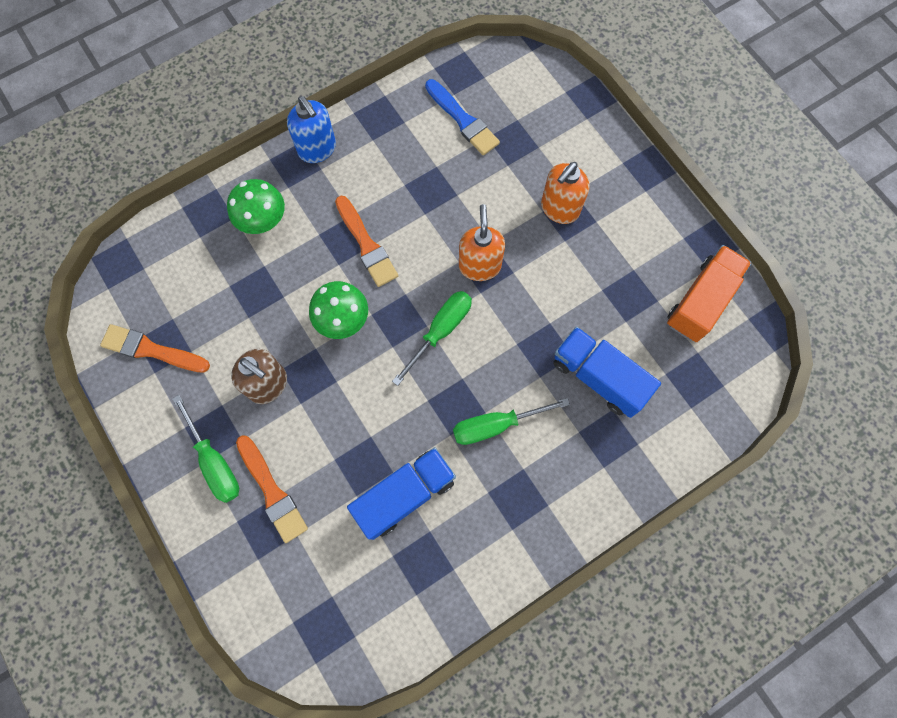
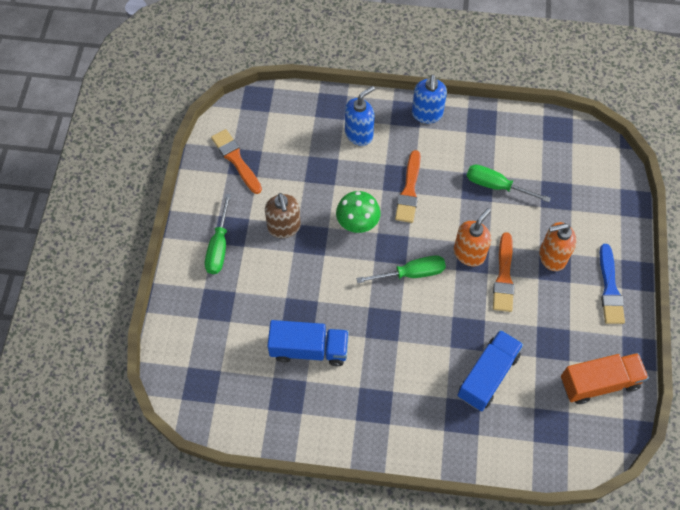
camera: 40 degrees right, 10 degrees down
(264, 222) = (359, 134): green mushroom -> blue soap dispenser
(272, 492) = (236, 288): orange brush -> orange brush (504, 276)
(463, 120) = (534, 159): blue brush -> blue brush (609, 288)
(495, 425) = (397, 353): green screwdriver -> green screwdriver (496, 186)
(598, 377) = (487, 376): blue truck -> blue truck turned 45 degrees clockwise

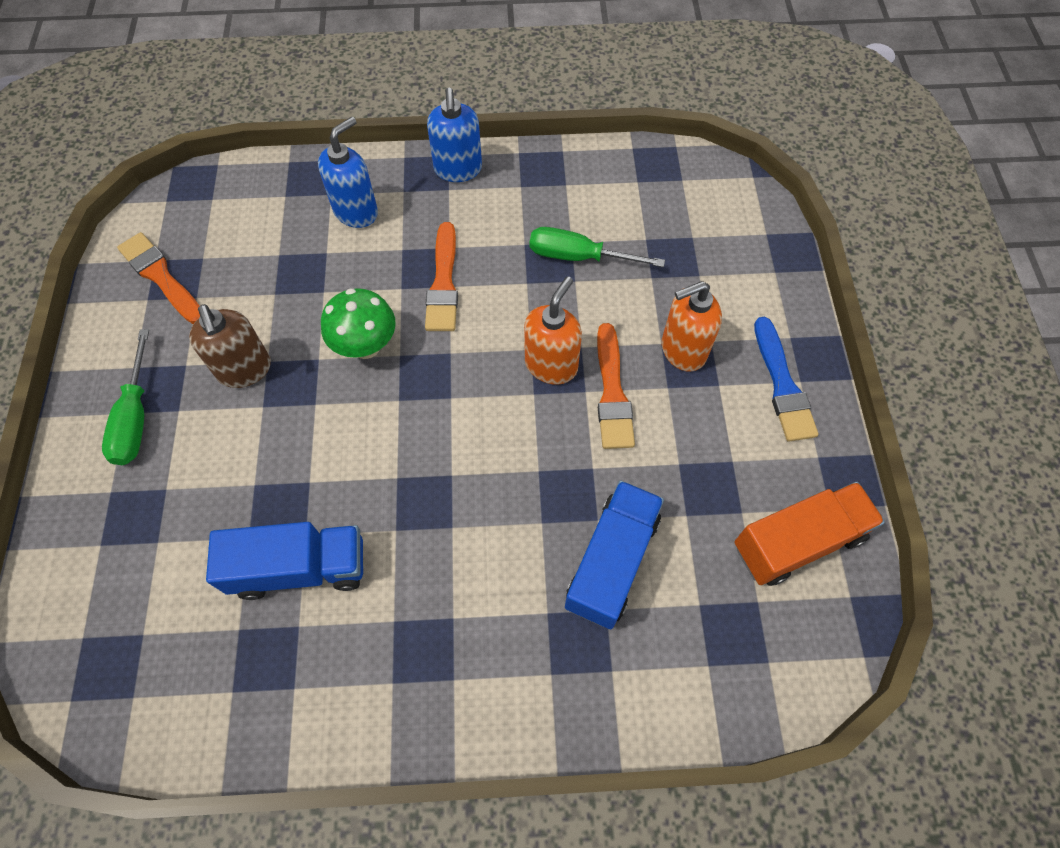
camera: 10 degrees left, 0 degrees up
(411, 273) = (462, 411): green screwdriver -> none

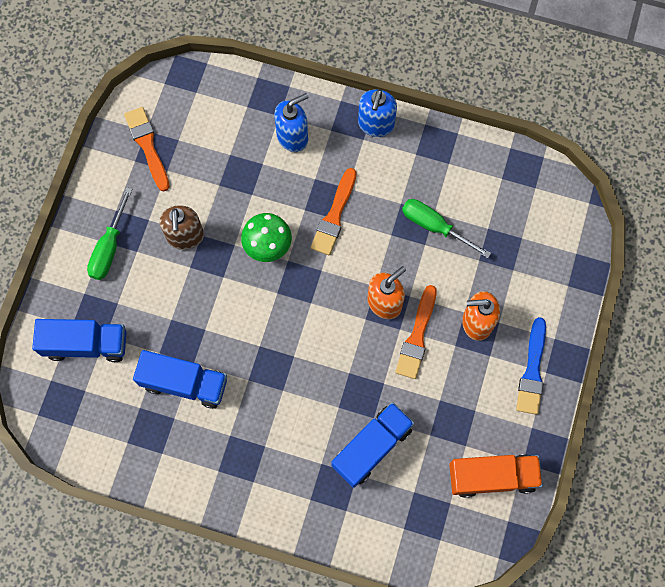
camera: 20 degrees right, 10 degrees up
(129, 563) = (86, 344): none -> blue truck

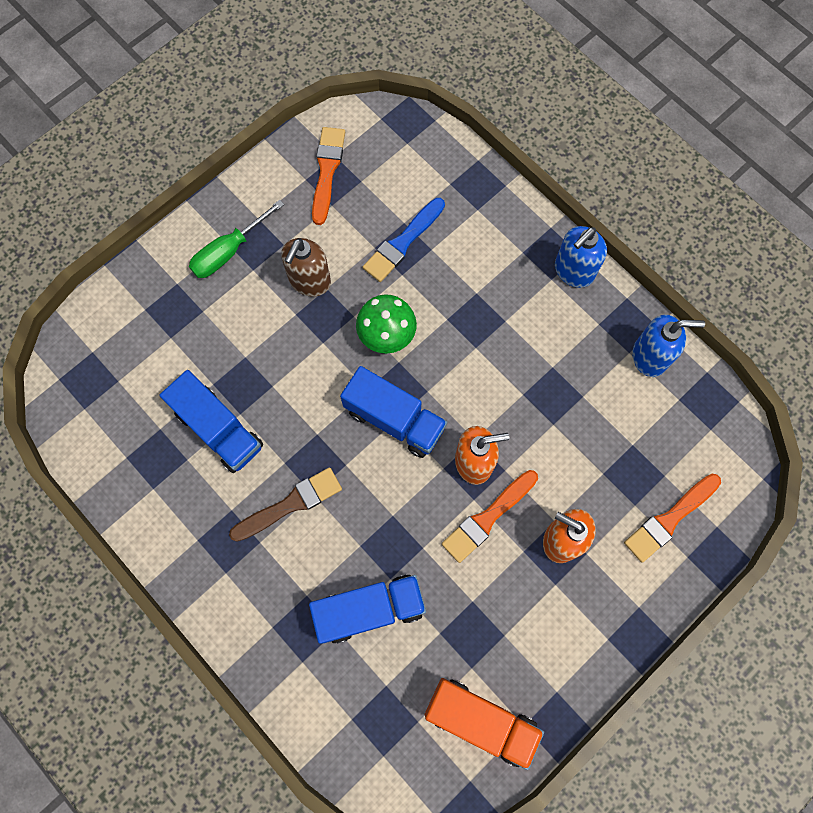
camera: 30 degrees right, 0 degrees up
(86, 344) = (147, 335): blue truck -> blue truck (394, 419)
(271, 406) = (290, 504): none -> brown brush
(292, 137) = (478, 238): blue soap dispenser -> blue soap dispenser (650, 356)
(334, 216) = (474, 342): orange brush -> orange brush (669, 519)
(434, 226) = (575, 411): green screwdriver -> none
(532, 371) = (593, 628): blue brush -> blue brush (402, 242)

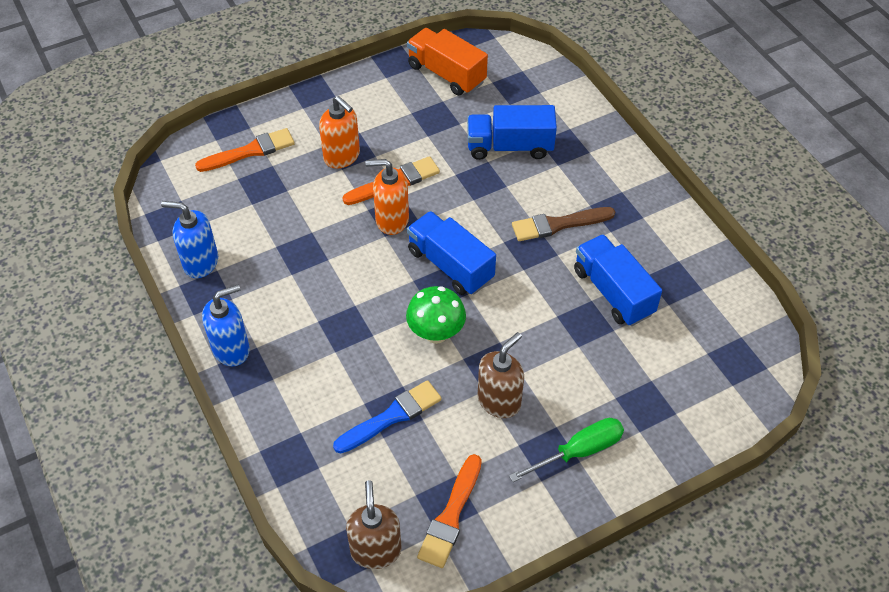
camera: 165 degrees left, 20 degrees down
(380, 131) = (376, 550): none -> brown soap dispenser

